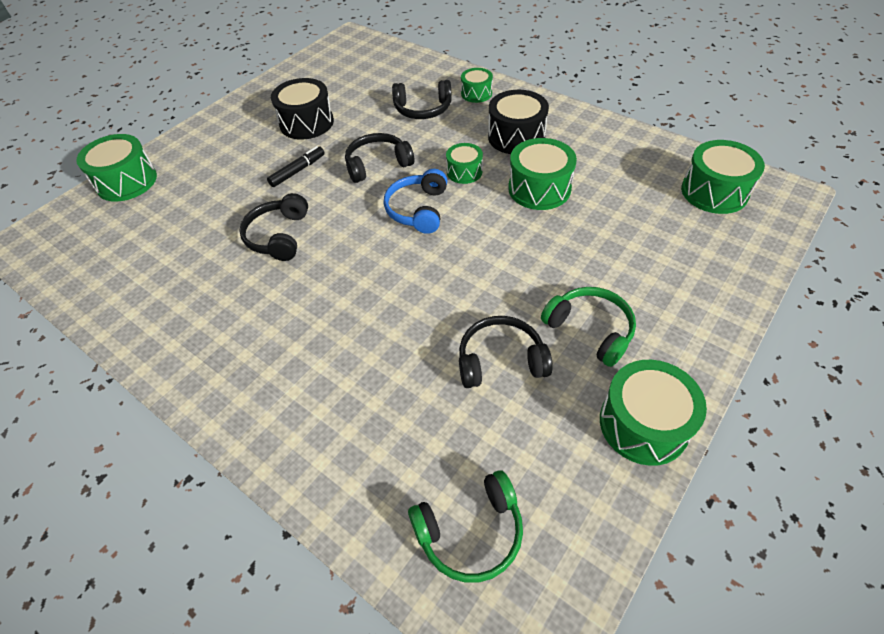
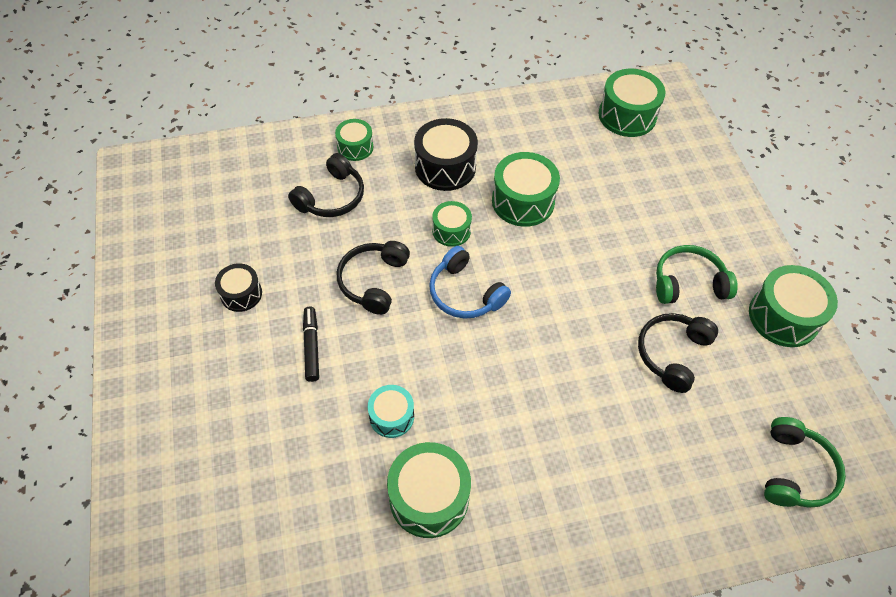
camera: 55 degrees left, 5 degrees up
(126, 181) = (147, 511): green drum -> green drum (429, 497)
(278, 236) = (391, 416): black headphones -> turquoise drum
(306, 123) = (241, 294): black drum -> black drum, size x0.60

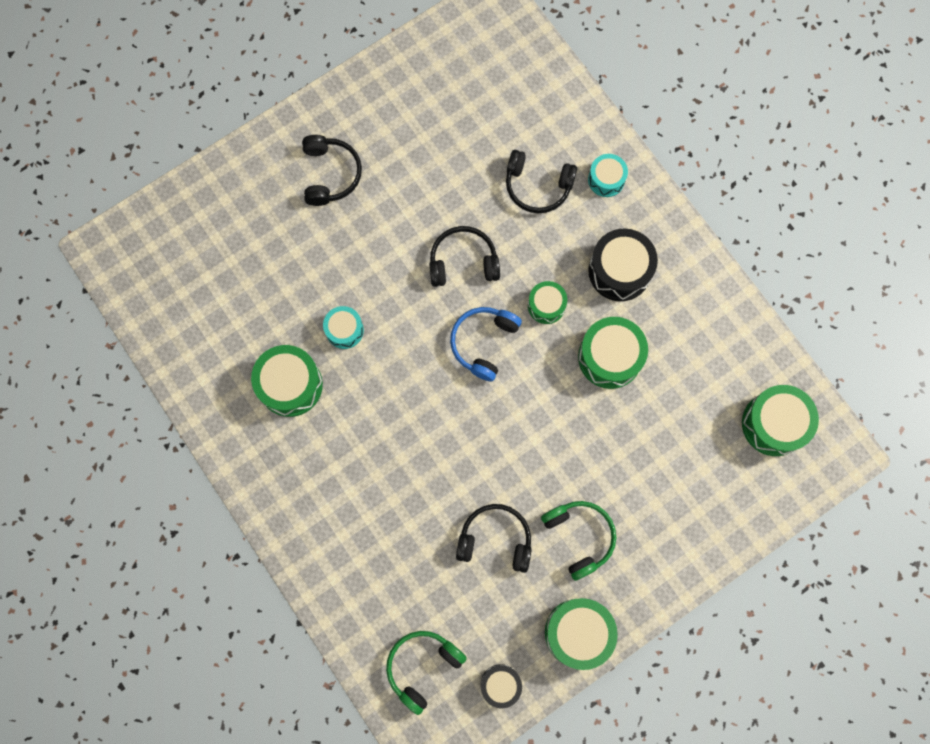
camera: 70 degrees right, 20 degrees up
(209, 368) = (330, 174): none -> black headphones
(241, 294) = (406, 163): black drum -> black drum (500, 685)
(311, 346) = (380, 241): black marker -> none
(355, 147) = (606, 179): green drum -> turquoise drum
(795, 471) = (422, 667): green headphones -> green headphones turned 135 degrees clockwise

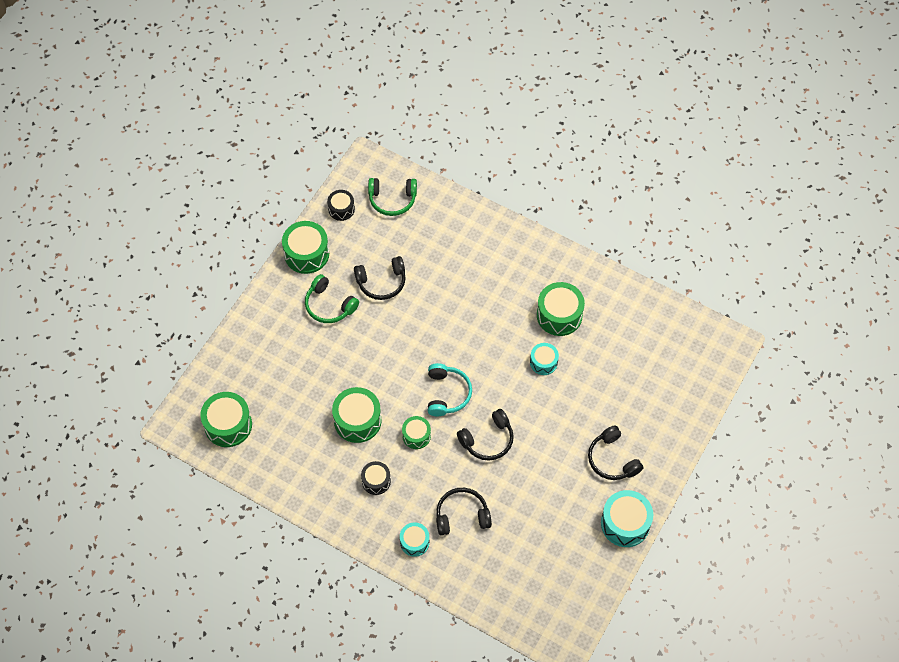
camera: 155 degrees right, 15 degrees down
(358, 97) = (625, 523): none -> turquoise drum
(422, 667) = (392, 200): green headphones -> green headphones turned 75 degrees clockwise
(483, 343) = (447, 394): blue headphones -> turquoise headphones
(619, 271) = (376, 481): black drum -> black drum, size x0.60

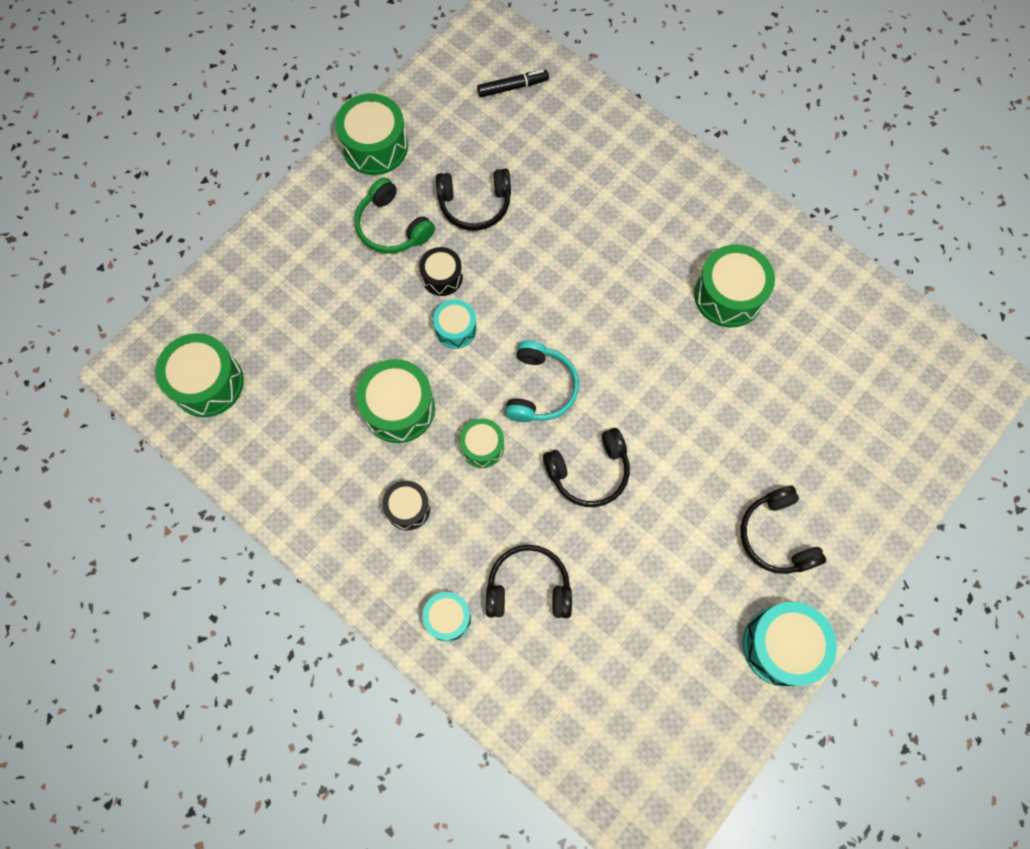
camera: 10 degrees right, 10 degrees up
(341, 209) = (437, 90): black drum -> black drum (442, 277)
(392, 200) = (513, 87): green headphones -> black marker
(543, 362) = (693, 364): turquoise drum -> turquoise drum (455, 329)

